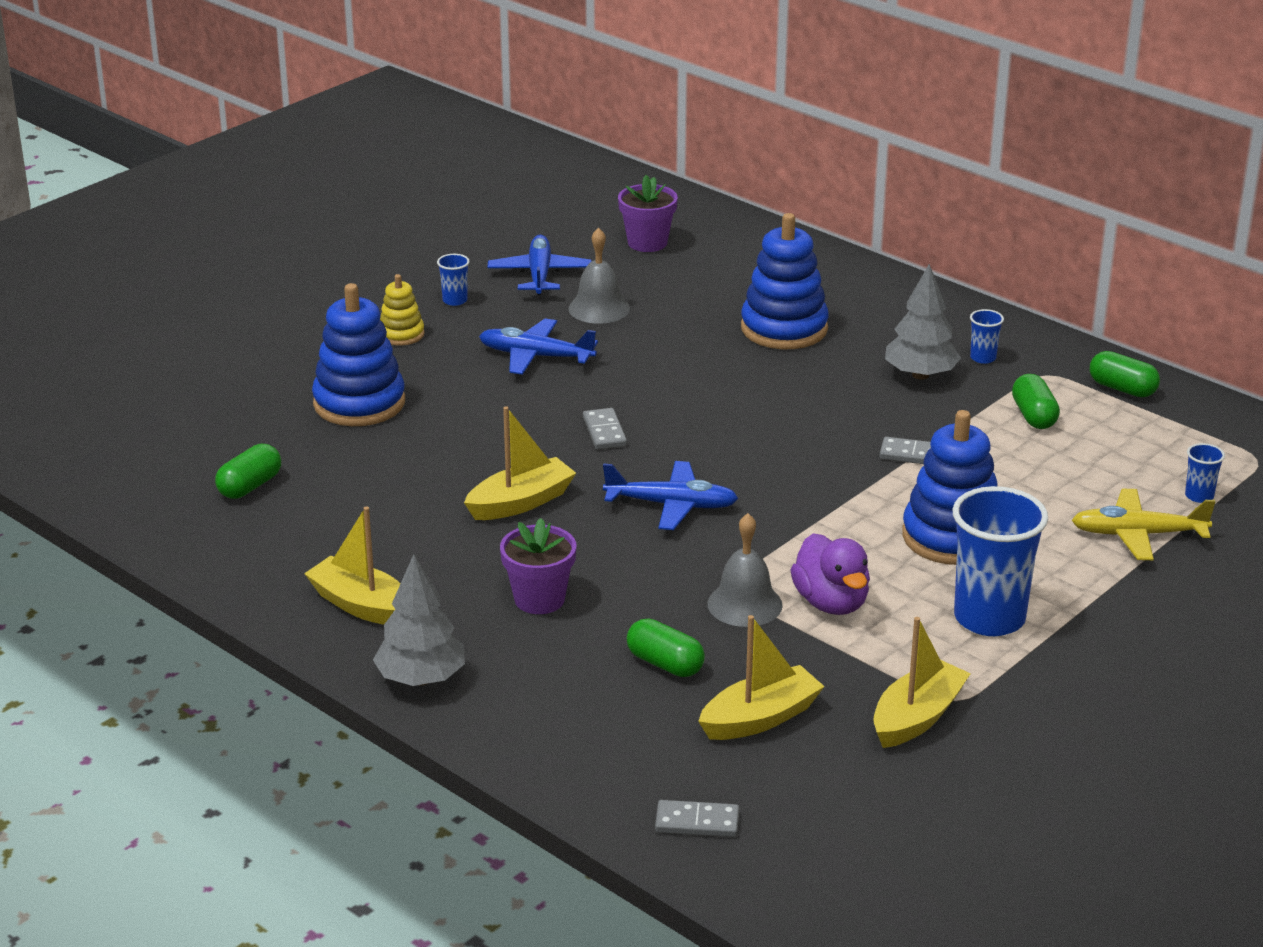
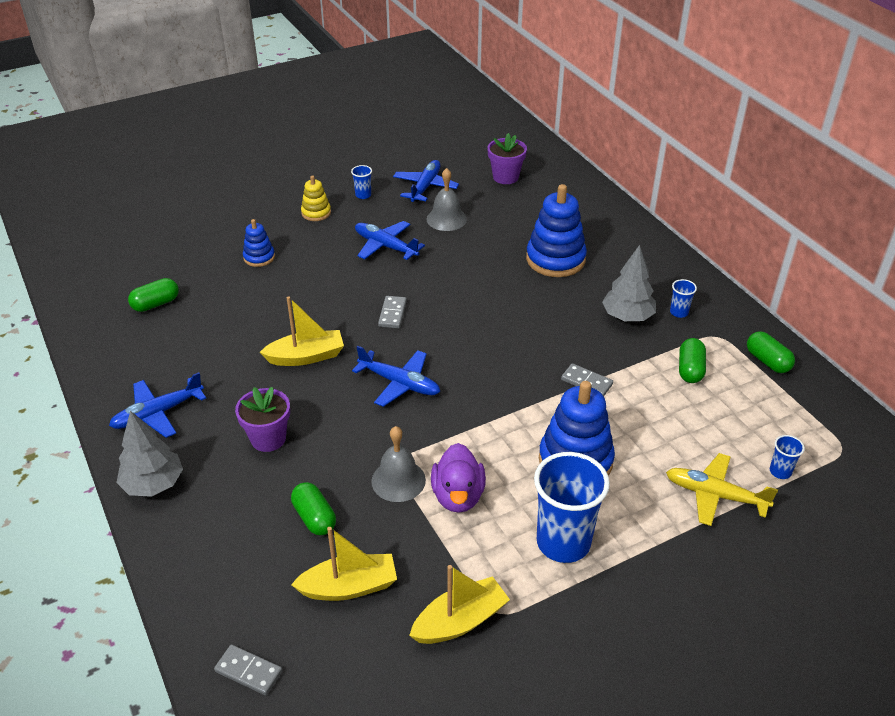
camera: 20 degrees right, 10 degrees up
(359, 403) = (259, 257): blue stacking toy -> blue stacking toy, size x0.53
(362, 606) = (158, 413): yellow boat -> blue plane

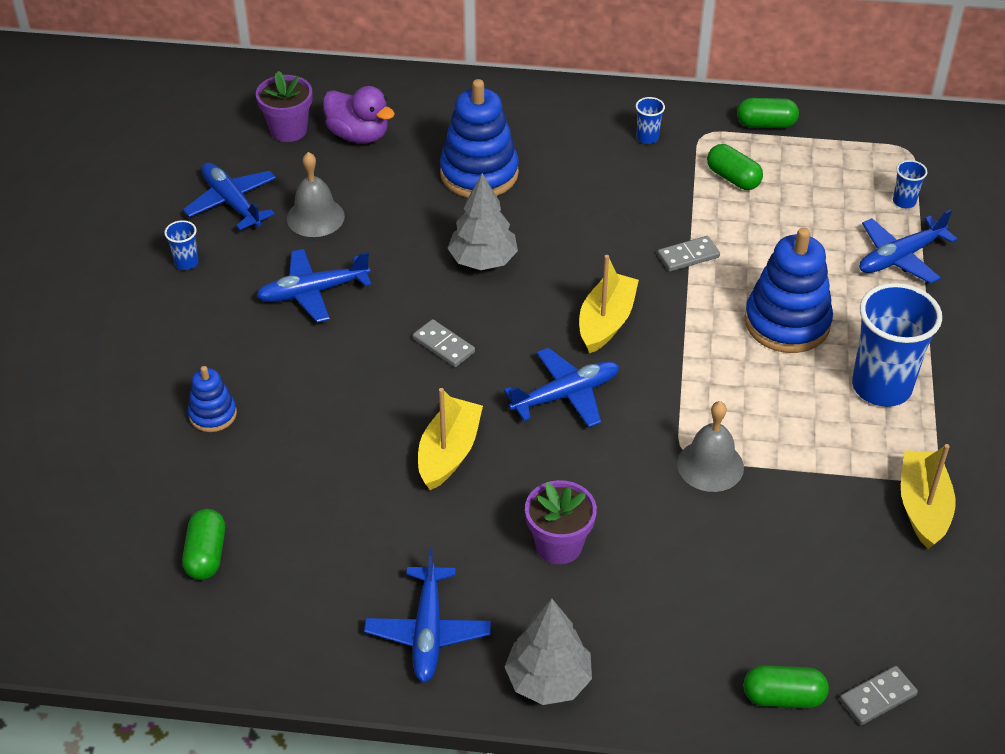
camera: 55 degrees left, 5 degrees up
(314, 518) = (711, 557): green capsule -> green capsule (783, 697)
(316, 213) = (176, 321): yellow stacking toy -> none
(349, 587) = (825, 570): yellow boat -> yellow boat (606, 322)
(458, 496) = (767, 430): purple duck -> purple duck (358, 135)
(627, 316) = (620, 175): grey tree -> grey tree (483, 261)
(715, 495) = (900, 257): yellow plane -> blue plane

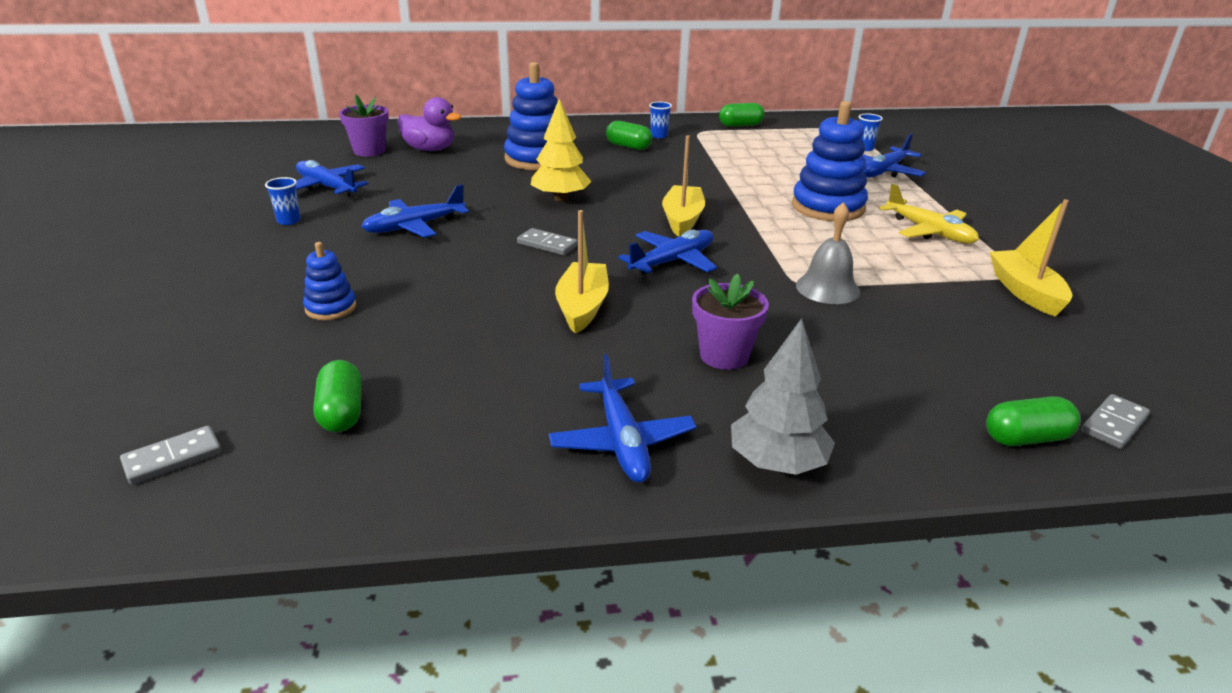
camera: 15 degrees left, 15 degrees down
(315, 217) = (405, 189): grey bell -> none
(483, 261) = (560, 198): grey tree -> yellow tree
(688, 256) = (726, 183): grey domino -> grey domino (173, 458)
(733, 178) = (734, 148): green capsule -> green capsule (628, 146)
(881, 387) = (929, 231): blue cup -> yellow plane

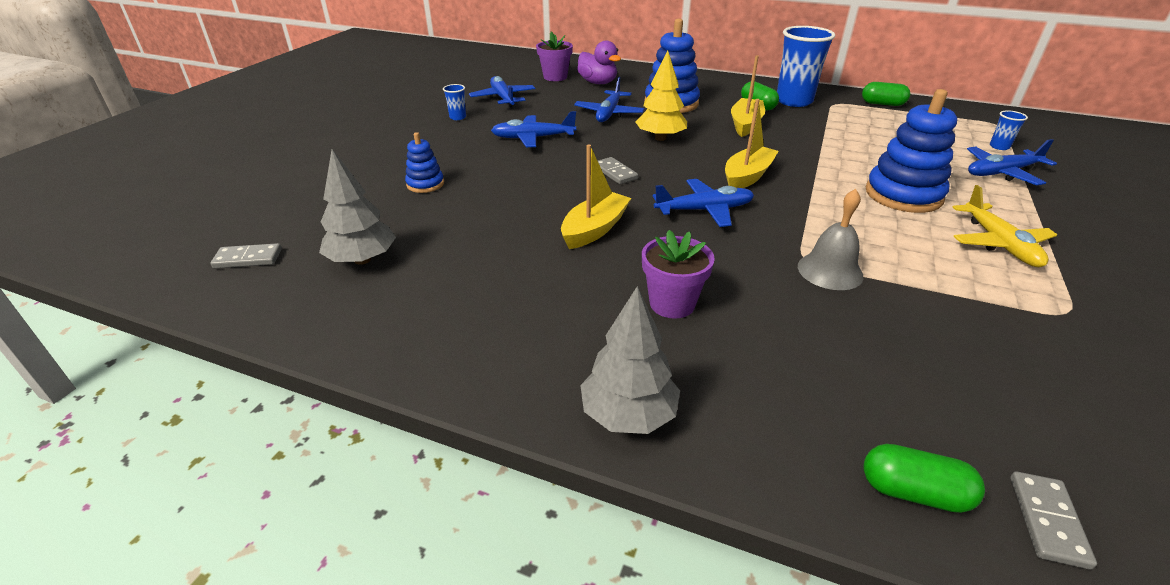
camera: 30 degrees right, 5 degrees up
(341, 412) = (362, 260): green capsule -> grey tree
(622, 441) = (521, 347): blue plane -> blue plane (609, 113)
(659, 136) = (794, 101): blue cup -> blue cup, size x2.32
(1025, 292) = (1064, 336): yellow boat -> yellow boat (745, 124)
(1113, 424) = (1047, 520): grey domino -> grey domino turned 60 degrees counterclockwise

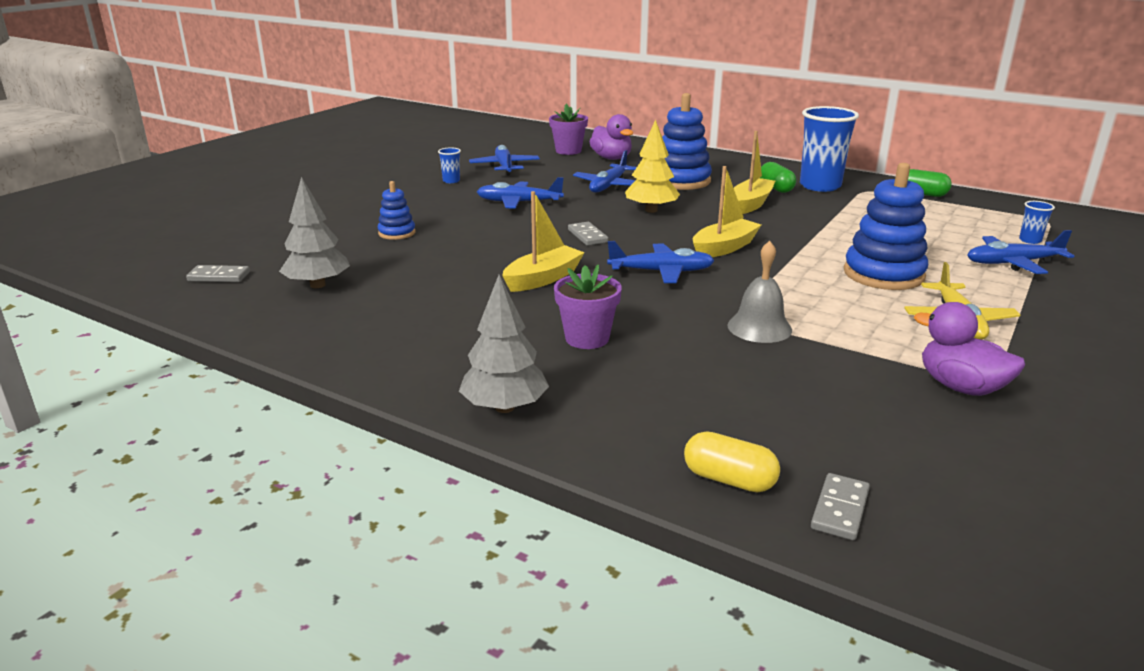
camera: 10 degrees right, 10 degrees down
(913, 492) = (729, 480): green capsule -> yellow capsule
(1053, 327) = (961, 387): none -> purple duck

